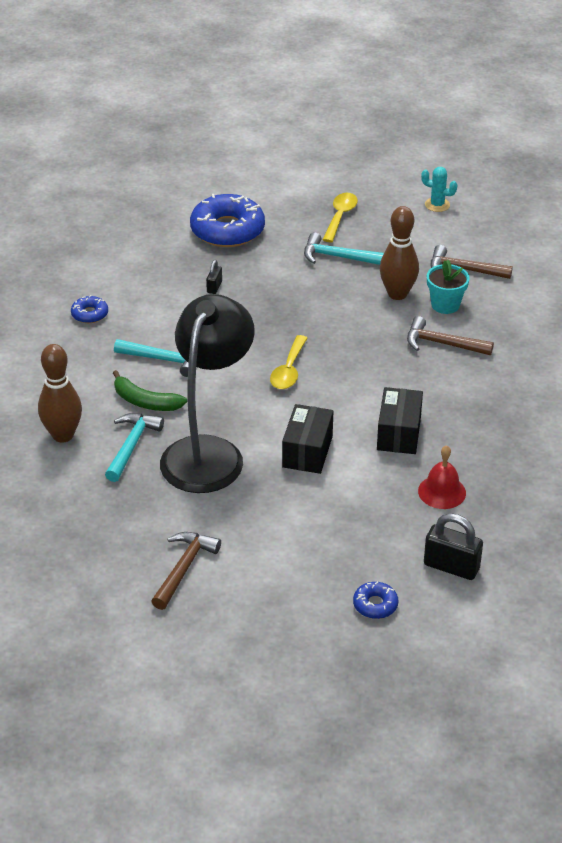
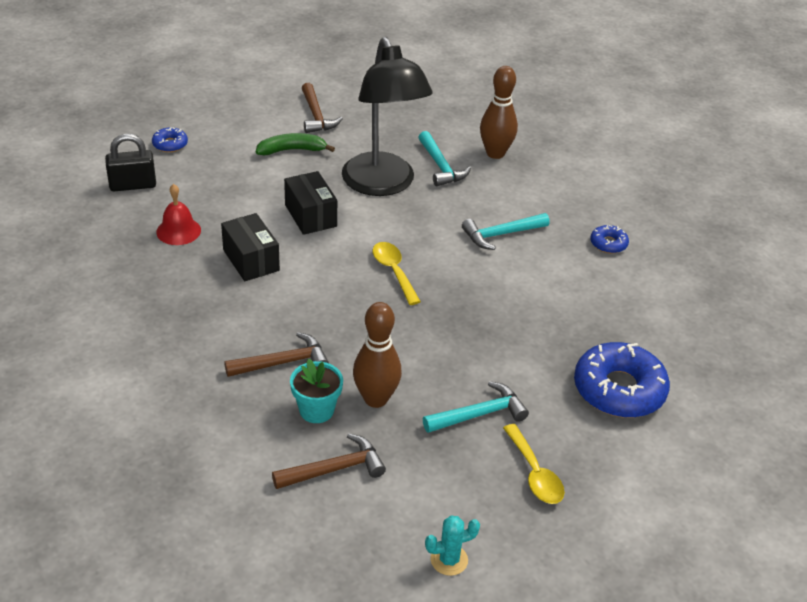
camera: 140 degrees right, 0 degrees up
(145, 401) = (472, 198): green banana -> green banana (292, 150)
(214, 287) = (548, 318): black padlock -> none

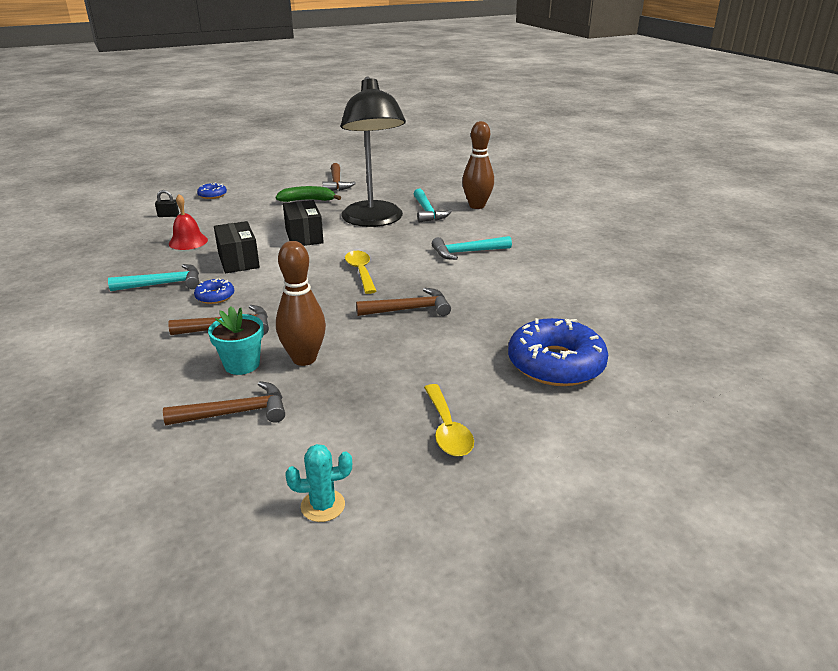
camera: 10 degrees right, 10 degrees down
(133, 185) = (168, 215): black padlock -> black padlock, size x0.53
(461, 325) = (409, 309): none -> brown hammer
(479, 414) = (404, 376): turquoise hammer -> turquoise hammer (163, 284)
(608, 244) = (565, 261): blue donut -> blue donut (215, 296)

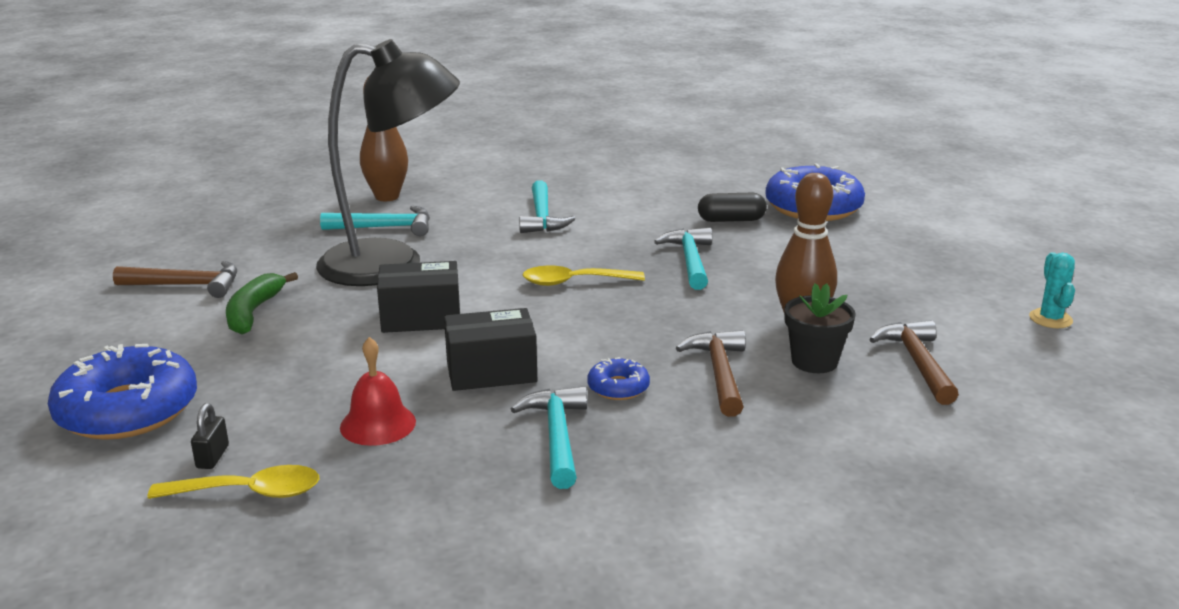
camera: 80 degrees left, 5 degrees down
(212, 195) = (127, 410): blue donut -> blue donut, size x2.14
(242, 364) = (814, 361): turquoise flower pot -> black flower pot
(409, 309) = (690, 260): brown hammer -> turquoise hammer
(447, 429) = (927, 261): yellow spoon -> yellow spoon (249, 492)
(500, 323) = (731, 220): none -> black capsule

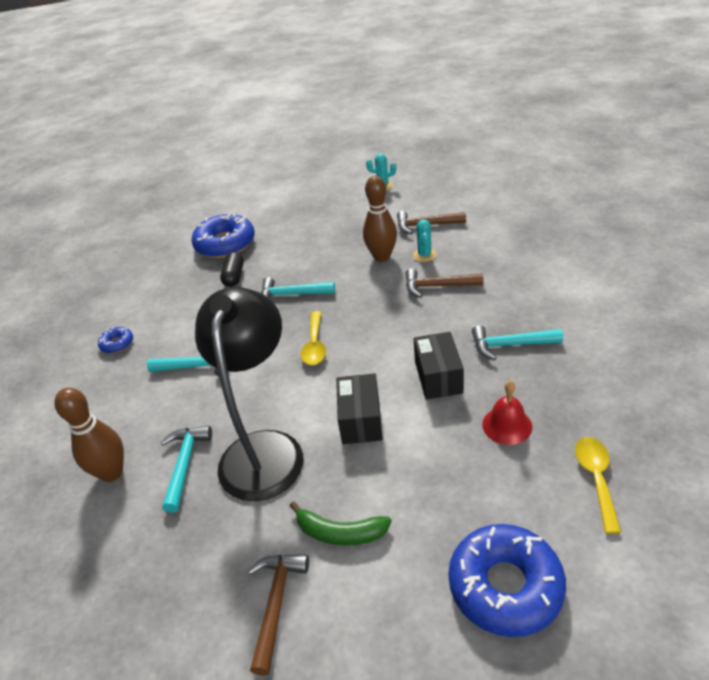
camera: 80 degrees left, 15 degrees up
(212, 457) = (560, 509): black padlock -> none
(618, 387) = (455, 323): blue donut -> blue donut (117, 344)
(814, 361) = (424, 255): black flower pot -> turquoise cactus

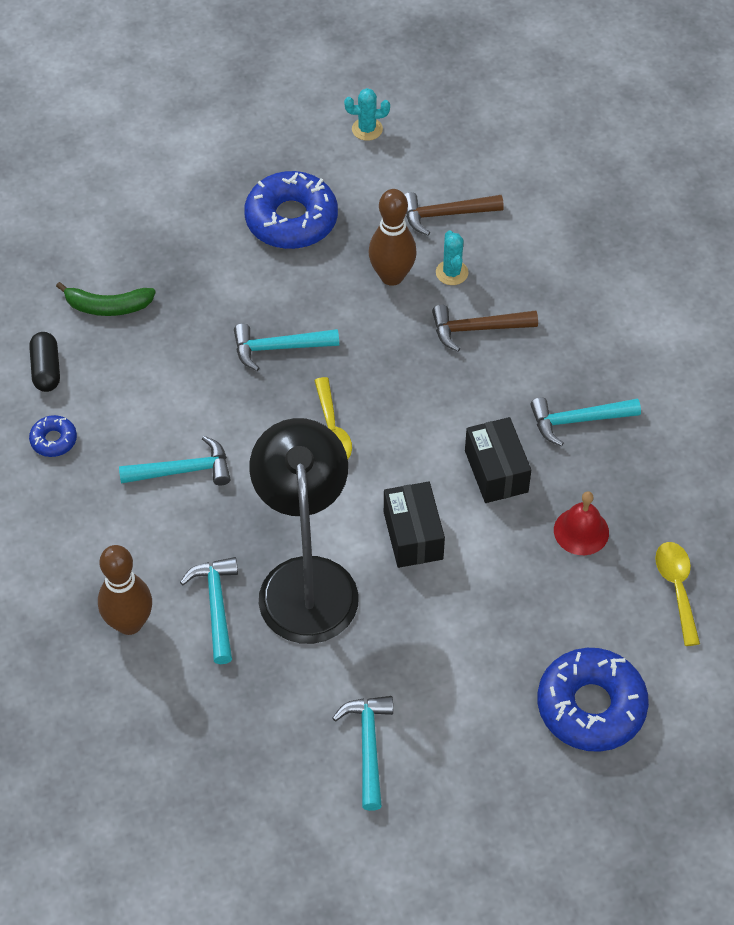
camera: 15 degrees left, 15 degrees up
(225, 244) = (148, 253): blue donut -> blue donut (291, 219)
(234, 276) = (183, 316): black capsule -> black capsule (46, 369)
(276, 604) = (368, 746): brown hammer -> turquoise hammer
(340, 532) = (417, 669): green banana -> green banana (107, 306)

